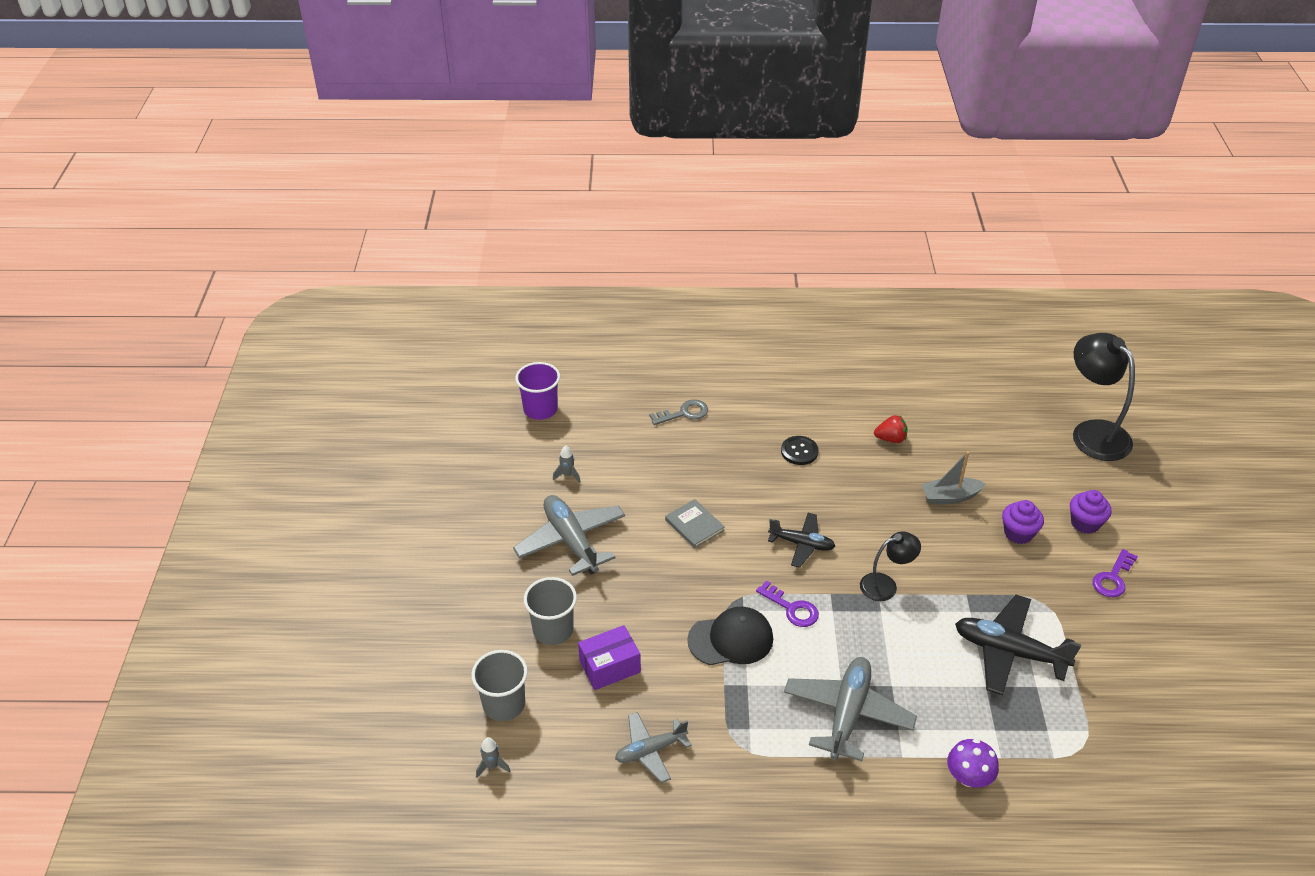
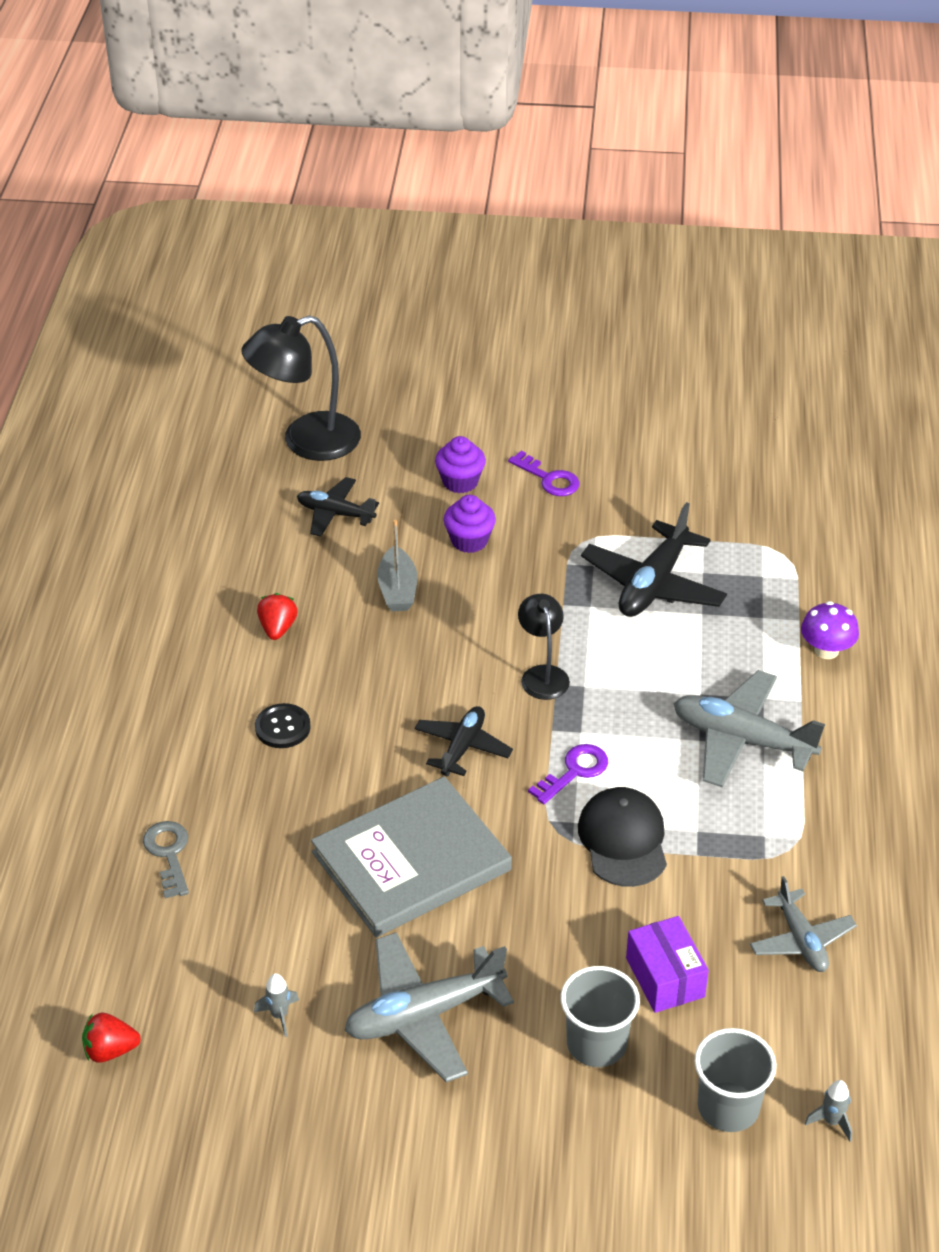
camera: 85 degrees left, 0 degrees up
(540, 409) = (110, 1050): purple cup -> red strawberry
(694, 525) = (411, 861): grey book -> grey book, size x2.21
(1019, 456) = (335, 514): none -> black plane

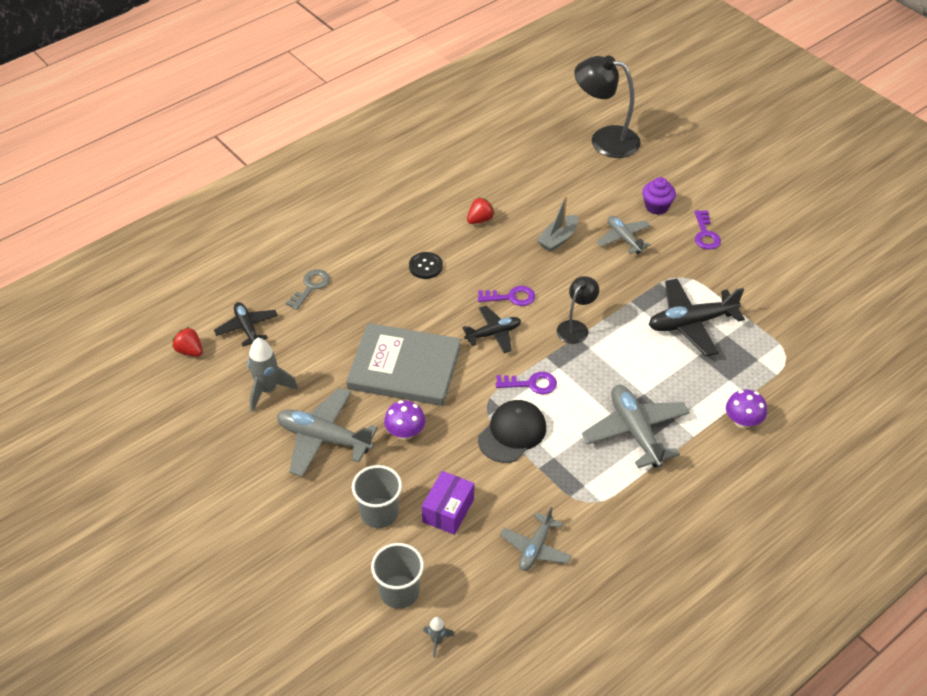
camera: 45 degrees right, 5 degrees up
(279, 1015) = (268, 390): grey rocket -> grey rocket, size x1.93
(335, 514) = (574, 183): black plane -> black plane (247, 328)
(429, 692) = (511, 297): none -> purple key
(469, 541) = (623, 238): purple cupcake -> grey plane
(508, 932) = (405, 432): none -> purple mushroom

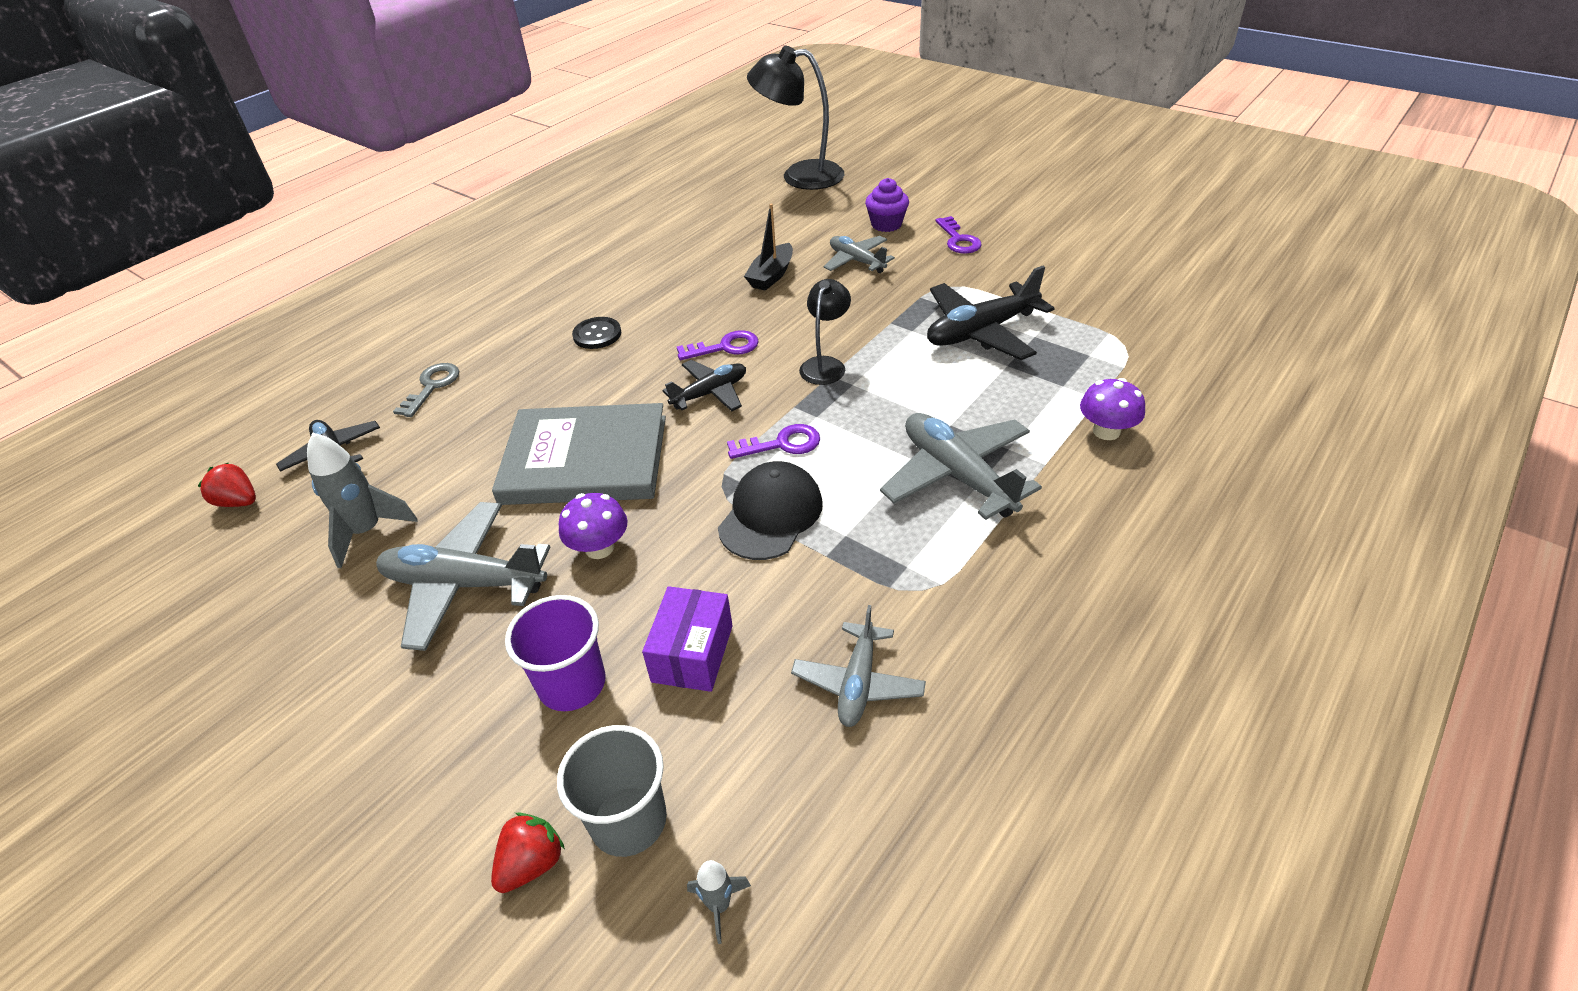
camera: 10 degrees left, 5 degrees down
(379, 513) = (572, 684): grey cup -> purple cup
(480, 220) = (662, 274): red strawberry -> red strawberry (532, 863)
(558, 239) = (771, 276): grey boat -> black boat

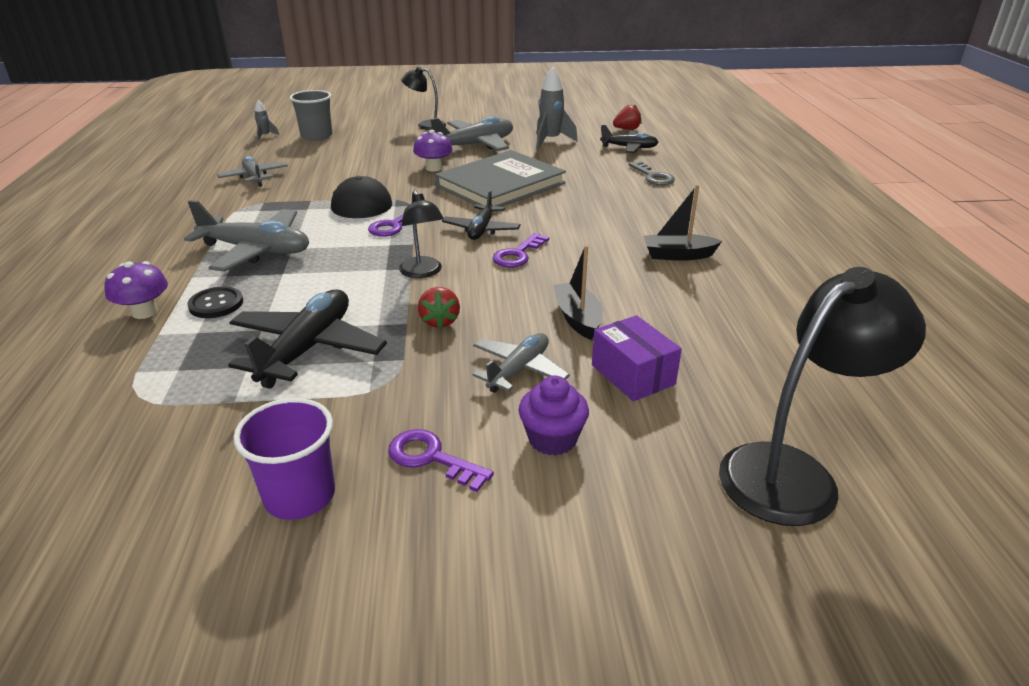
camera: 135 degrees right, 10 degrees down
(414, 727) = (425, 125): none -> black lamp
(532, 863) = (339, 125): red strawberry -> red strawberry (439, 321)
(572, 684) = (382, 145): purple cup -> purple cup (300, 496)
(597, 334) = (622, 228): black button -> black button (216, 304)
(615, 290) = (677, 255): none -> black boat
(692, 653) = (341, 162): purple box -> purple box (632, 374)
(856, 261) = (519, 370): grey plane -> grey plane turned 60 degrees counterclockwise

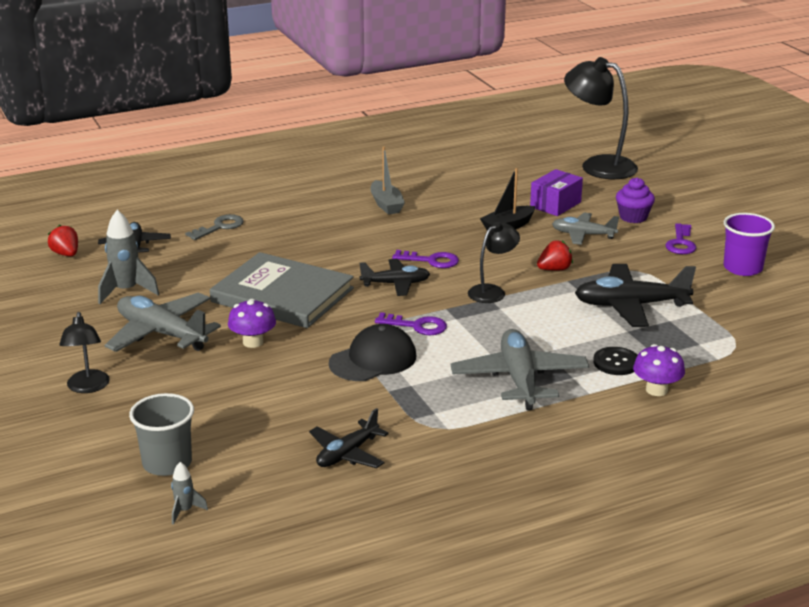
camera: 110 degrees left, 5 degrees down
(254, 177) = (347, 454): grey plane -> black plane
(677, 255) = (386, 204): black boat -> grey boat

